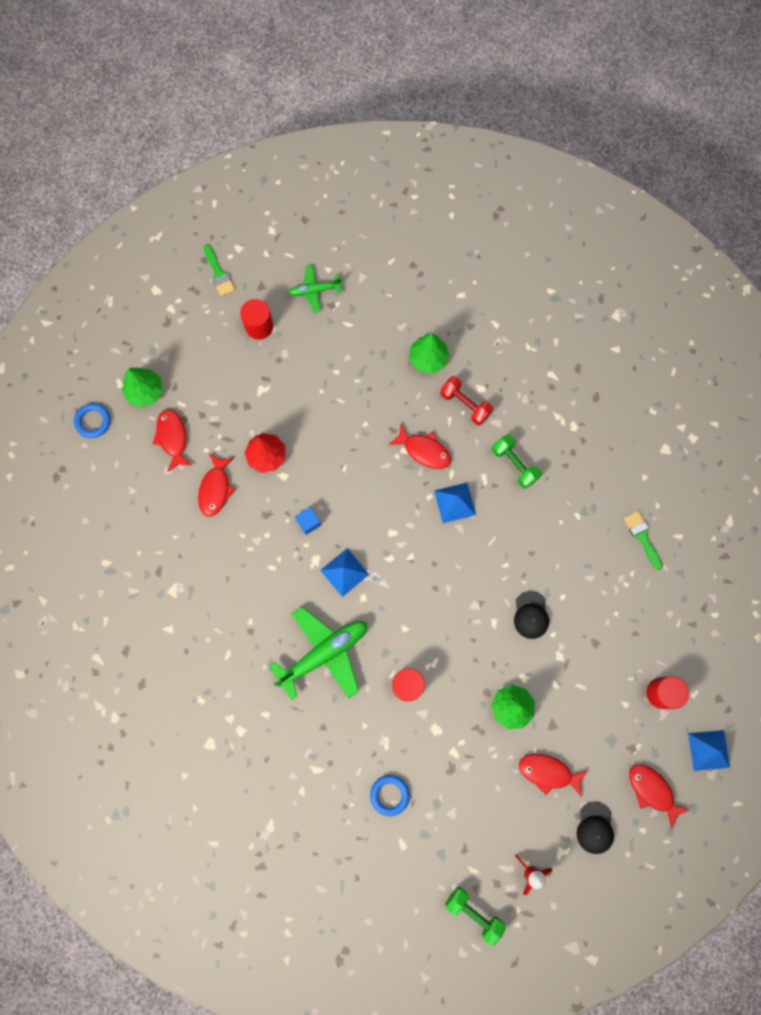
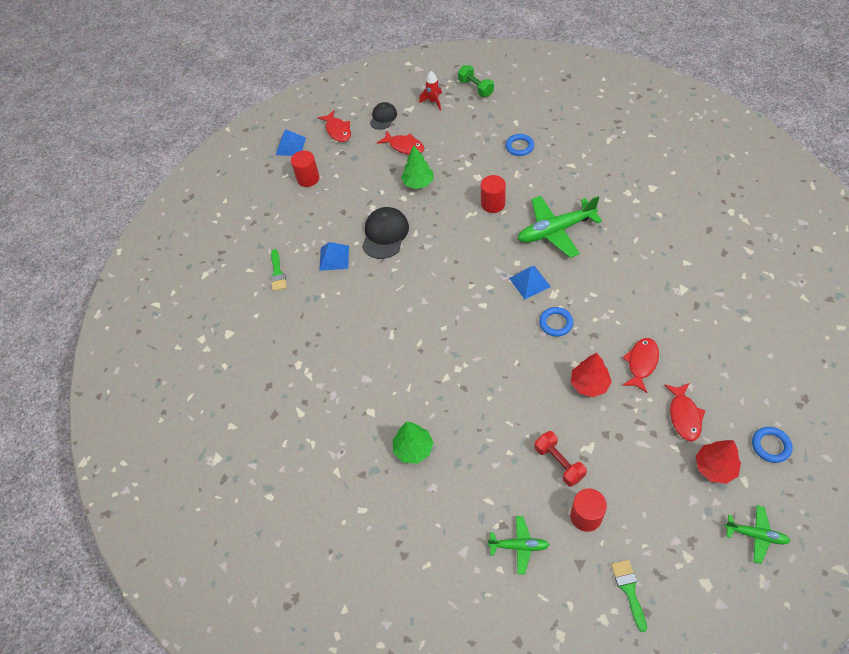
camera: 160 degrees left, 20 degrees down
(112, 337) = (756, 535): none -> green plane
(145, 391) = (714, 467): green tree -> red tree
(308, 522) = (556, 323): blue cube -> blue ring
(424, 450) = (439, 365): red fish -> none
(455, 502) = (422, 320): blue pyramid -> blue pyramid (334, 258)
(465, 404) = (390, 399): red dumbbell -> red dumbbell (559, 463)
(514, 464) = (361, 341): green dumbbell -> none
(531, 615) = (385, 234): black cap -> black cap, size x1.59

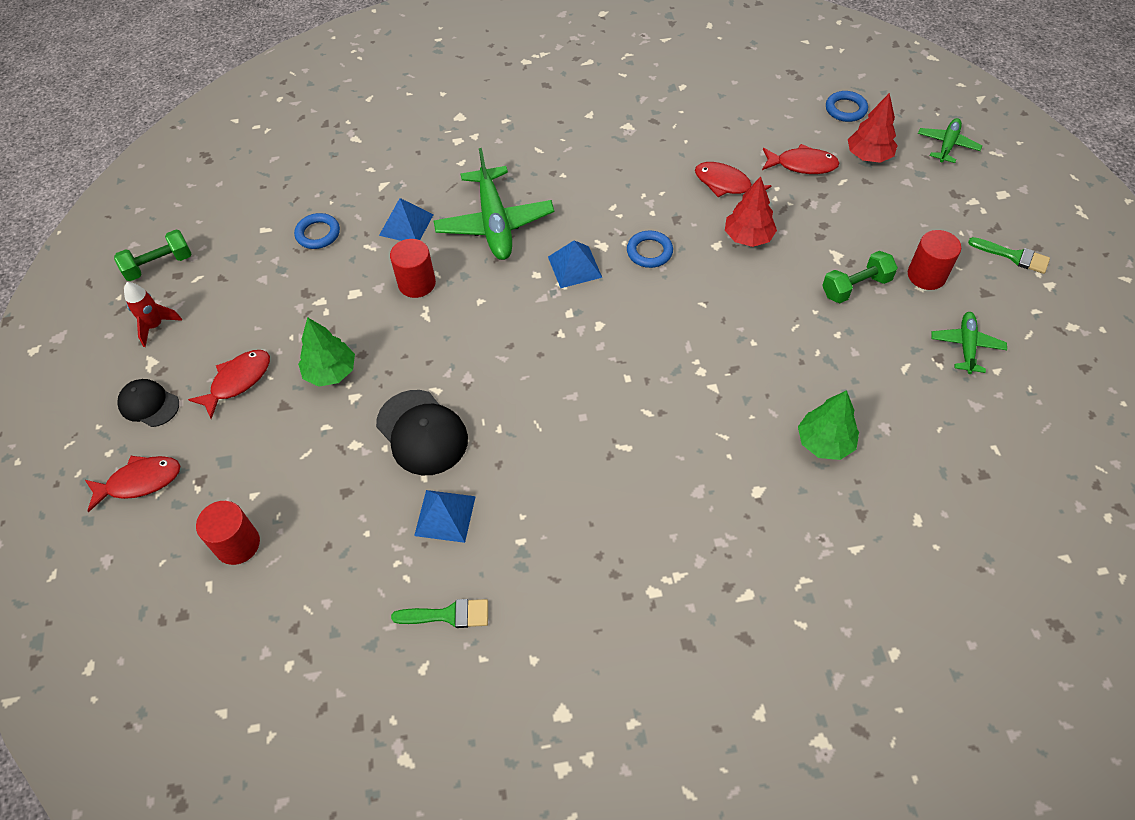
camera: 85 degrees left, 0 degrees up
(291, 146) = (134, 570): blue pyramid -> blue pyramid (406, 225)
(385, 234) = (422, 433): black cap -> black cap turned 150 degrees counterclockwise
(559, 463) = (856, 287): red dumbbell -> green dumbbell
(629, 590) = (1014, 256): green brush -> green brush turned 150 degrees counterclockwise

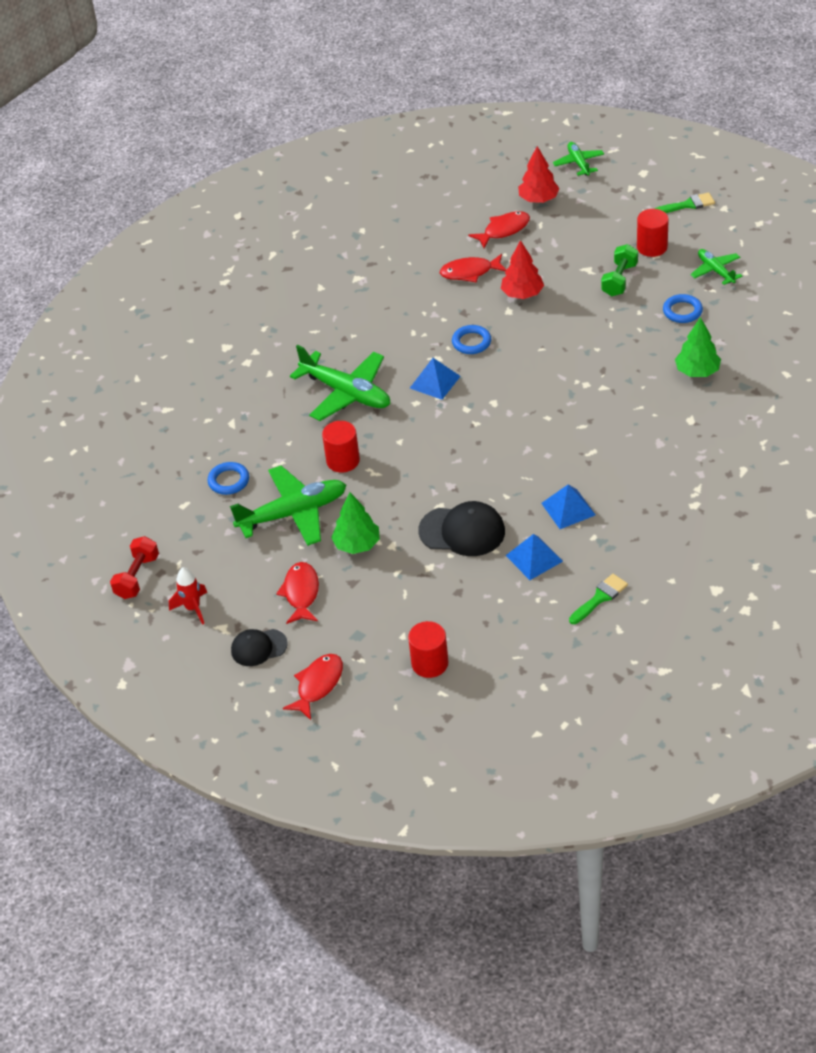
camera: 40 degrees left, 10 degrees down
(159, 265) = (137, 577): green dumbbell -> red dumbbell
(324, 302) = (293, 513): none -> green plane
(406, 225) = (285, 434): blue pyramid -> blue pyramid (568, 509)
(845, 109) = (490, 179): blue ring -> blue ring (682, 311)

